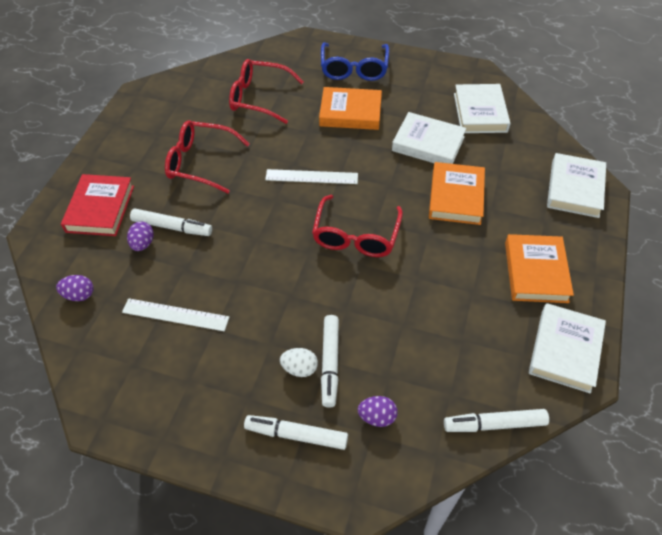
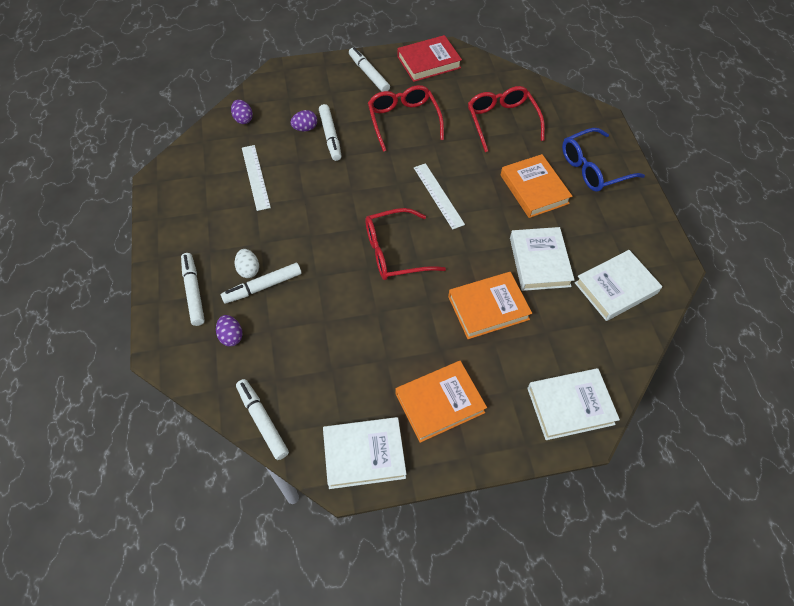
camera: 60 degrees right, 5 degrees up
(100, 209) = (321, 90): red book -> red book (428, 62)
(114, 162) = (369, 74): none -> white marker

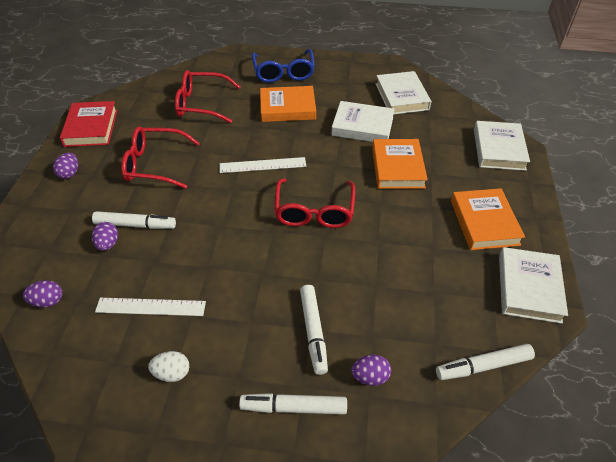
camera: 70 degrees left, 10 degrees down
(248, 270) = (284, 341): white egg -> white egg (172, 373)
(369, 74) = (70, 173): white marker -> purple egg

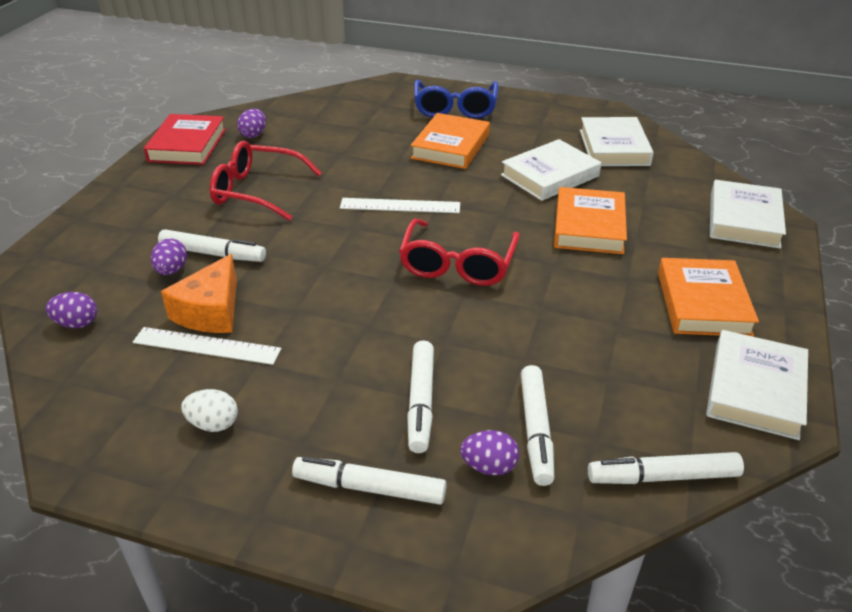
camera: 10 degrees right, 10 degrees down
(70, 173) = (146, 190): purple egg -> purple egg (253, 134)
(146, 276) = (211, 311): none -> orange cheese
(201, 104) = (336, 132): red glasses -> none
(287, 108) = (450, 146): orange book -> orange book turned 75 degrees counterclockwise
(362, 126) = (550, 176): white book -> white book turned 60 degrees counterclockwise
(395, 342) = (536, 430): none -> white marker

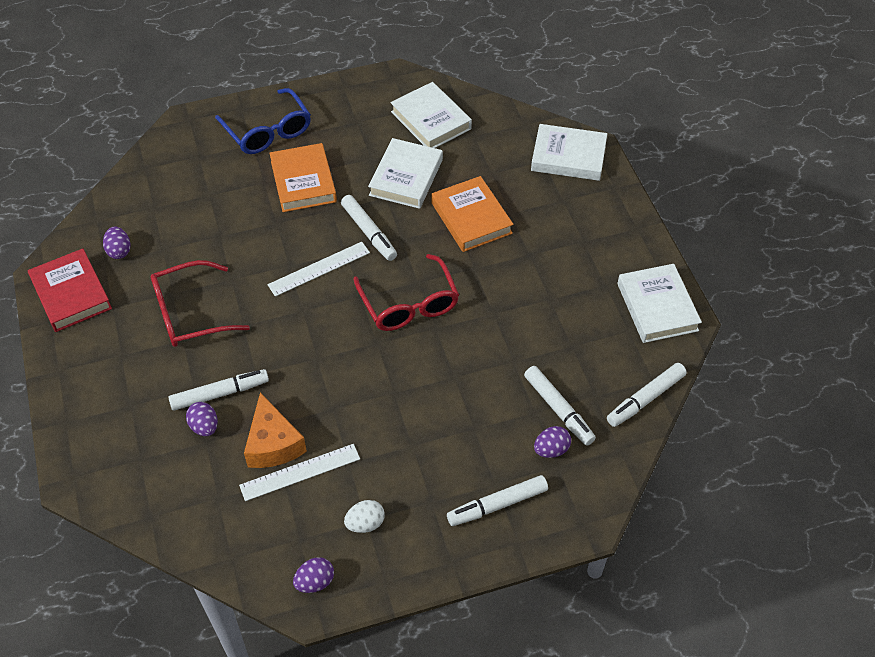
camera: 35 degrees left, 15 degrees up
(77, 323) = (185, 511): purple egg -> purple egg (315, 582)
(421, 402) = (477, 430): white marker -> white marker (369, 232)
(703, 303) = (588, 252): orange book -> none
(744, 220) = (568, 157): white book -> white book turned 60 degrees counterclockwise

